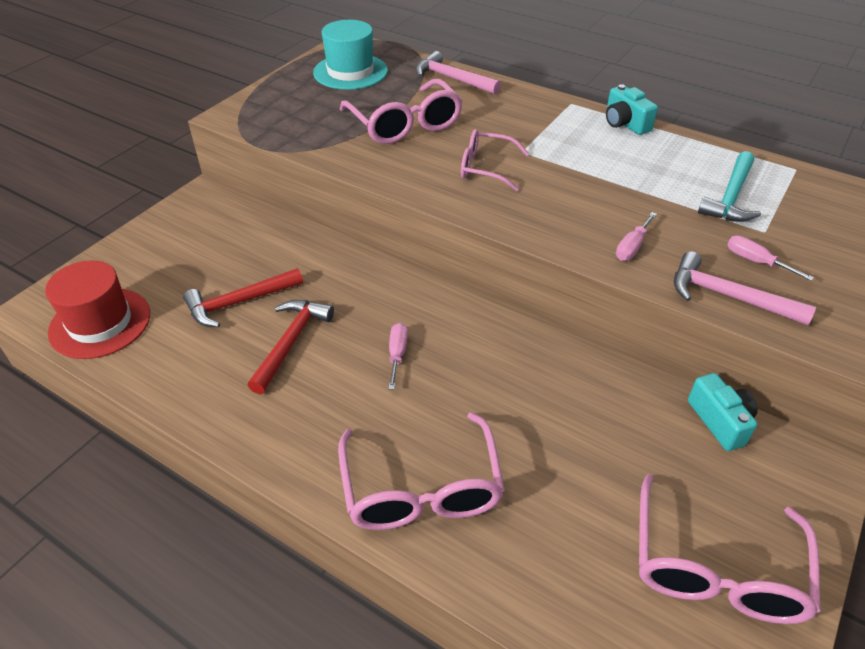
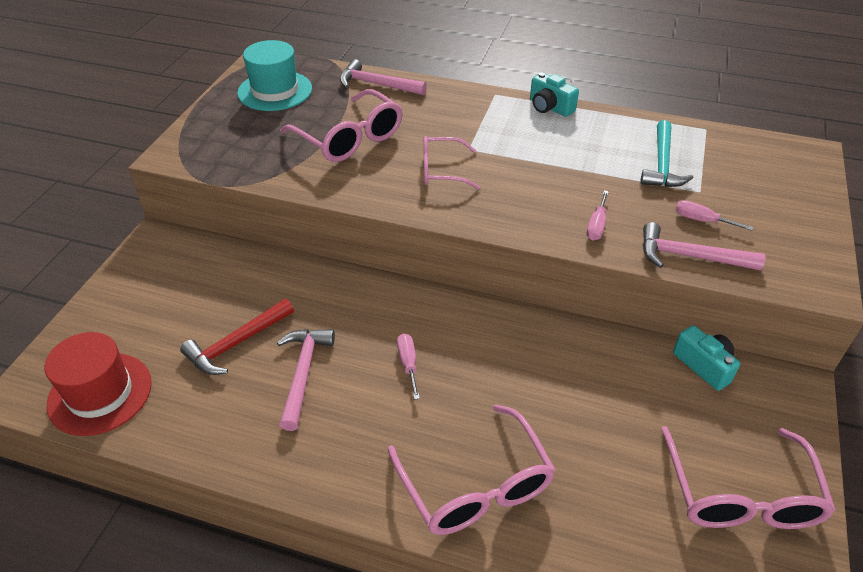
camera: 15 degrees left, 0 degrees up
(291, 342) = (303, 373): red hammer -> pink hammer

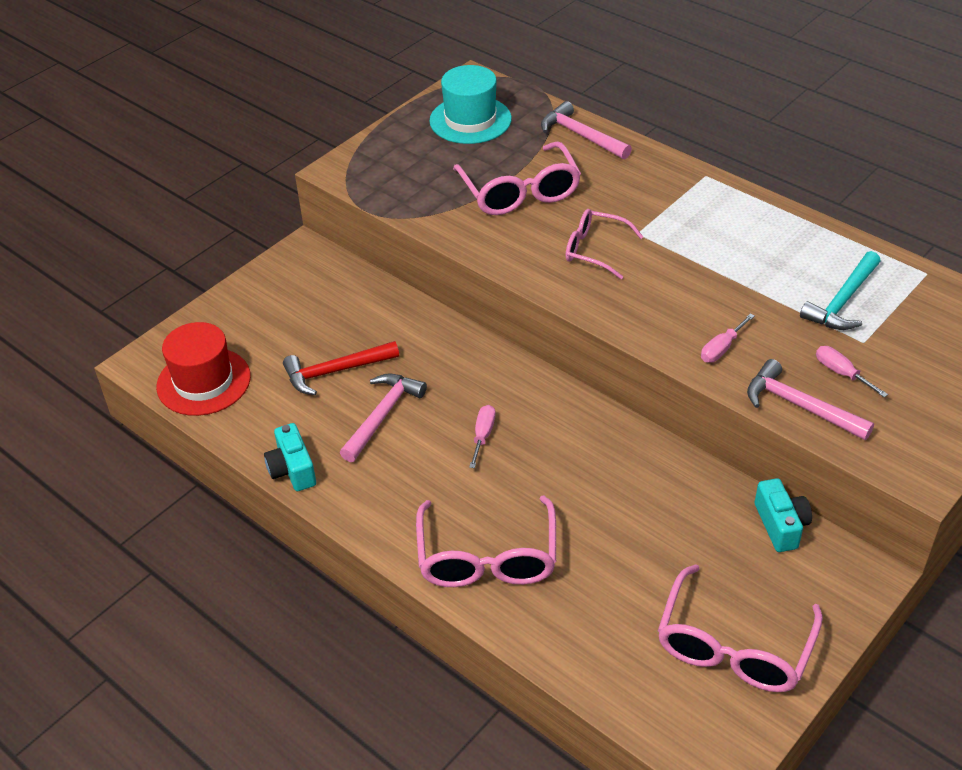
camera: 25 degrees right, 0 degrees up
(550, 107) = (758, 205): turquoise camera -> turquoise camera (292, 469)

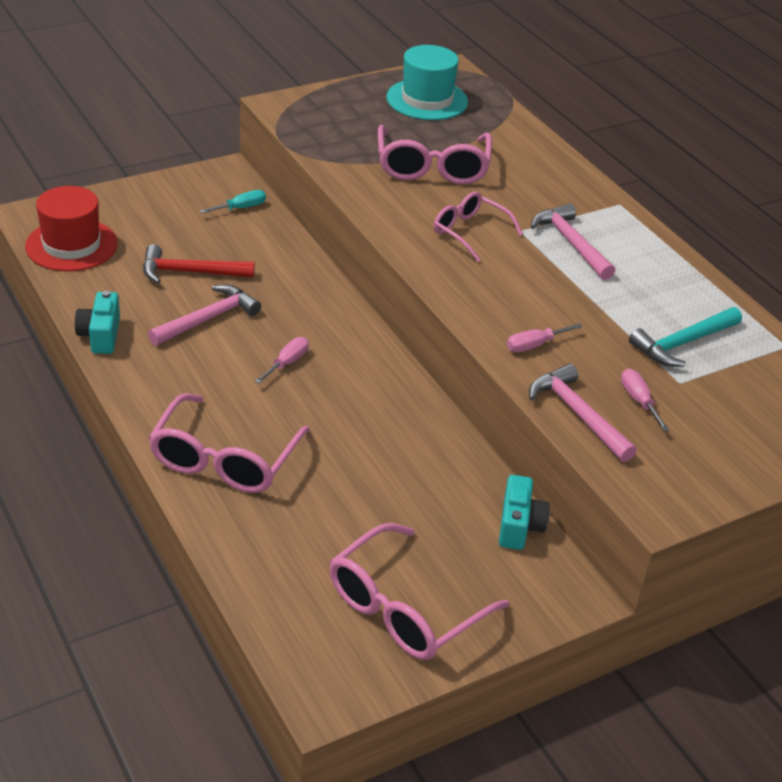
camera: 15 degrees right, 5 degrees down
(341, 285) = (241, 208): none -> turquoise screwdriver
(581, 136) = (522, 140): pink hammer -> pink hammer (571, 243)

